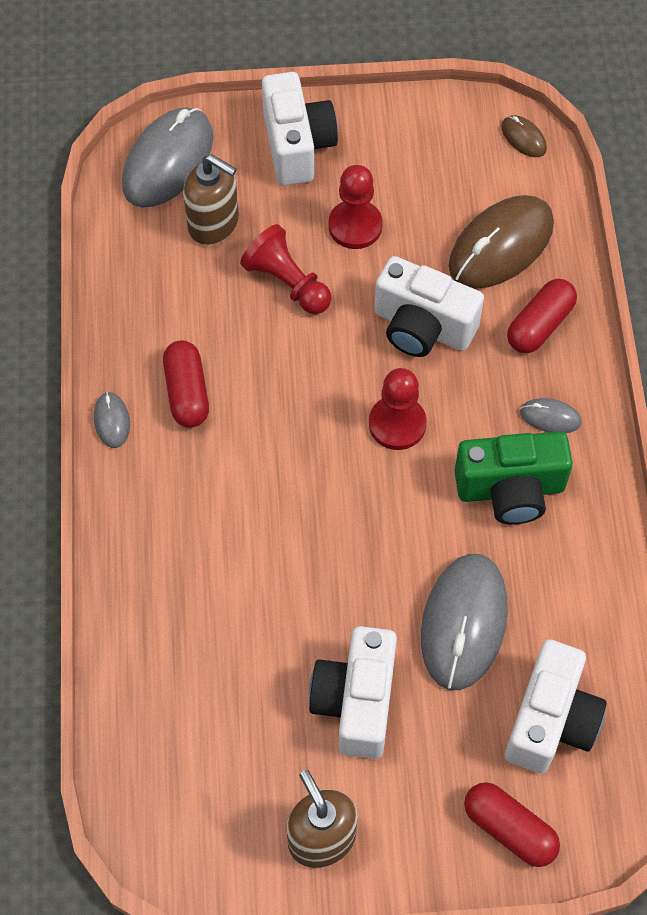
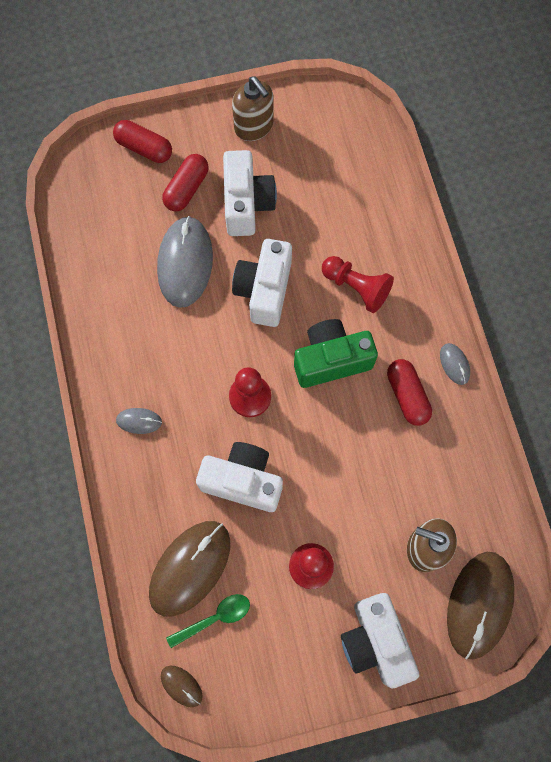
camera: 170 degrees right, 10 degrees up
(168, 161) = (479, 604): grey mouse -> brown mouse
(287, 282) = (354, 502): red pawn -> red pawn (356, 288)
(478, 193) = (214, 618): none -> green spoon
(510, 490) = (163, 360): green camera -> green camera (331, 360)
(539, 325) = (153, 498): red capsule -> red capsule (187, 189)
(550, 720) = (124, 212): white camera -> white camera (264, 290)

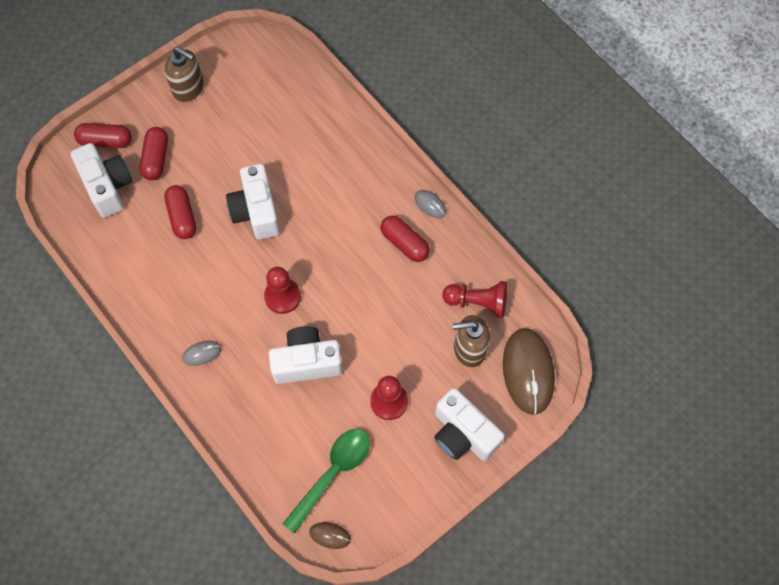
camera: 25 degrees left, 5 degrees down
(185, 263) = (182, 217): grey mouse -> red capsule
(190, 568) = (295, 445): brown mouse -> none
(214, 618) = (332, 474): green spoon -> green spoon, size x1.59
(247, 204) = (211, 151): white camera -> white camera (108, 187)
(331, 360) = (333, 242): green camera -> none
(356, 288) = (328, 179): red pawn -> red pawn (478, 302)

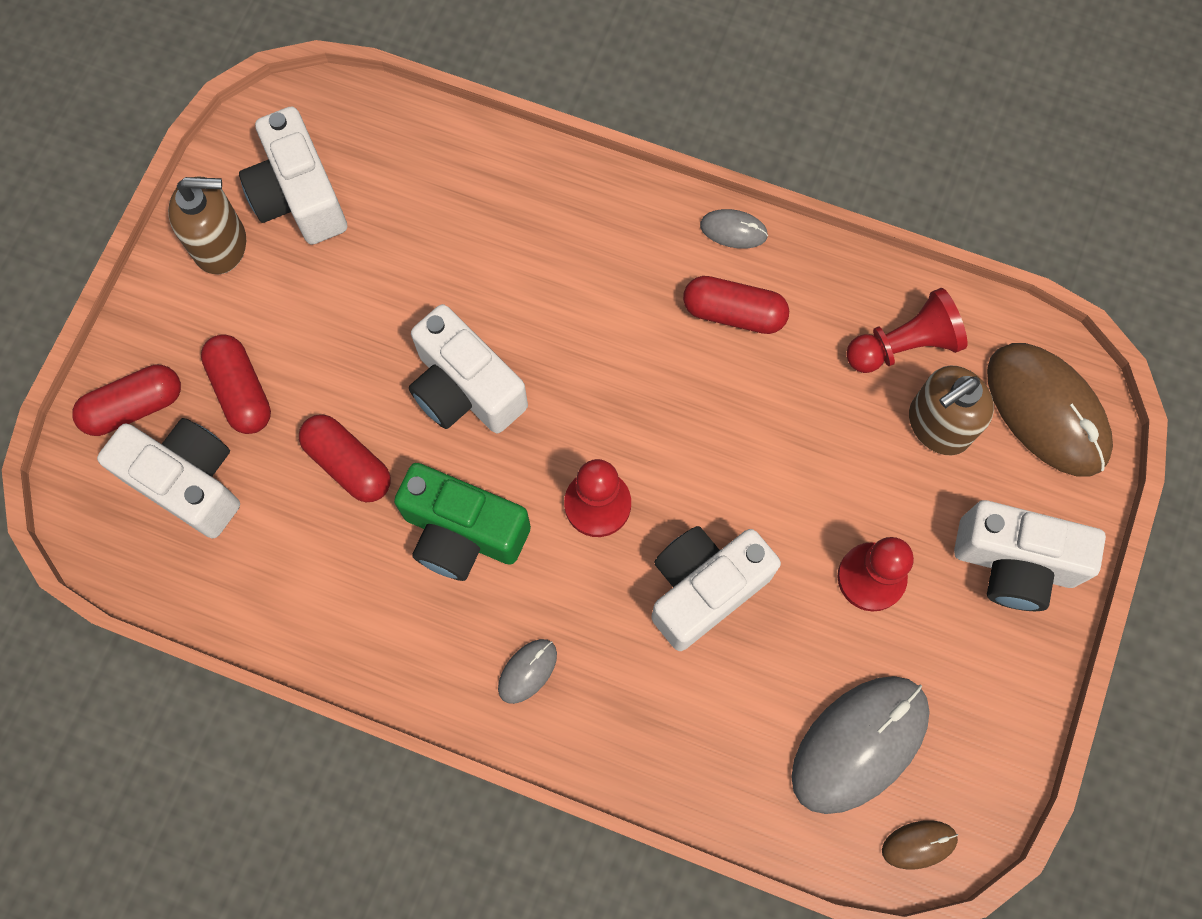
camera: 30 degrees left, 5 degrees up
(213, 275) = (462, 533): none -> green camera
(237, 84) = (299, 197): none -> white camera
(332, 474) = (859, 744): green spoon -> grey mouse

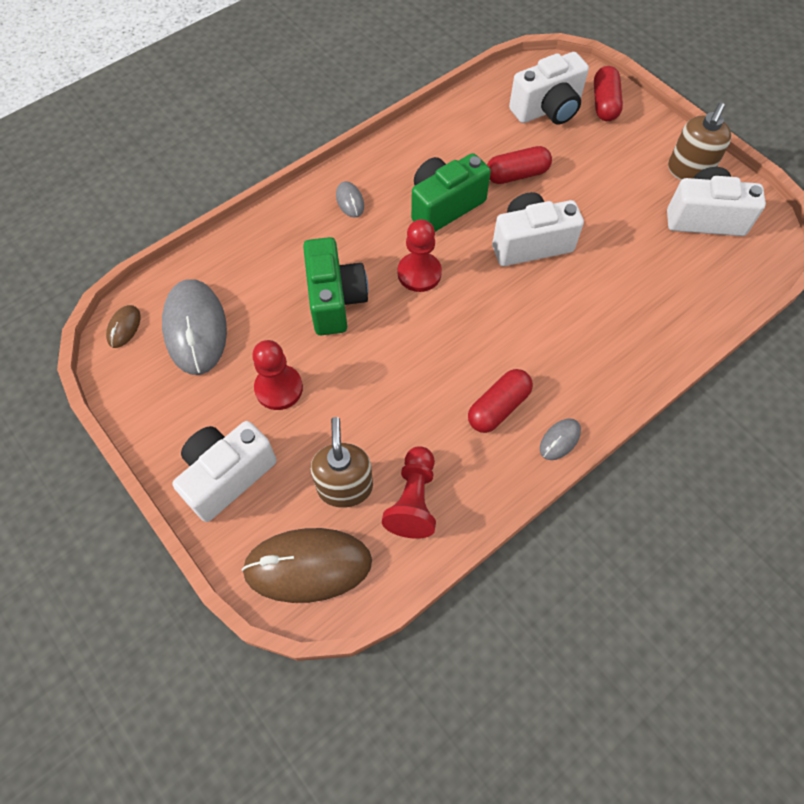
camera: 120 degrees right, 10 degrees down
(241, 391) = (588, 147): red capsule -> none
(704, 588) = (335, 300): white camera -> green camera

